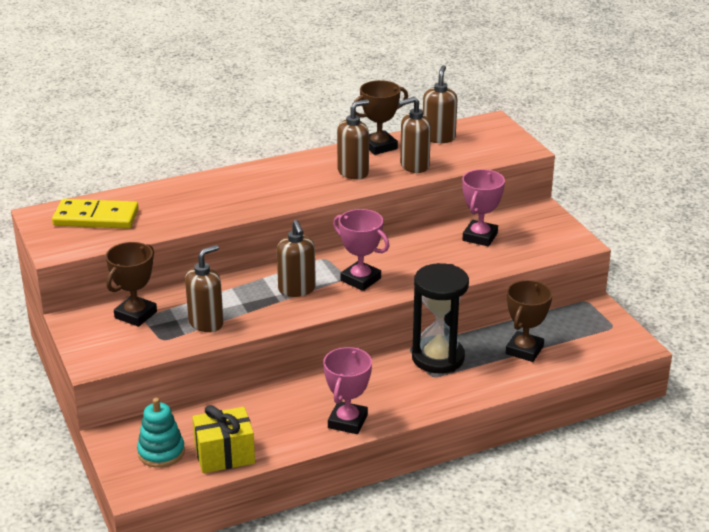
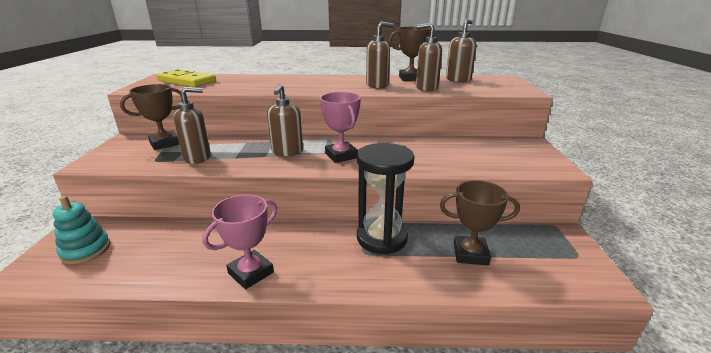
camera: 25 degrees right, 5 degrees down
(224, 455) = (121, 269): yellow gift -> none
(480, 237) = (464, 149): pink trophy -> none
(524, 350) = (470, 254): brown trophy -> brown trophy turned 45 degrees clockwise

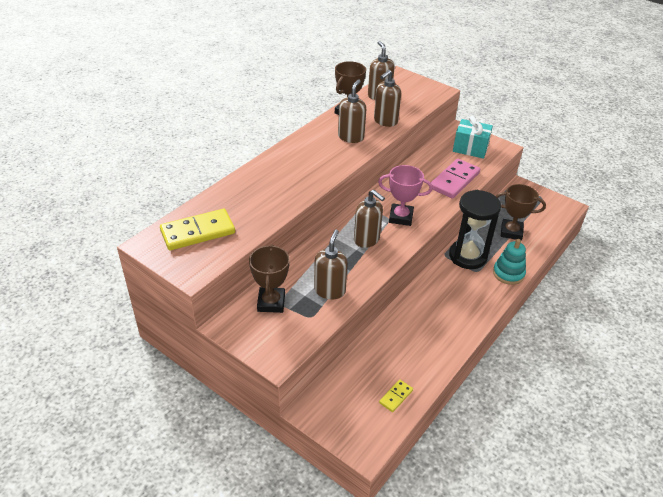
camera: 55 degrees left, 15 degrees up
(86, 250) = (357, 408): turquoise stacking toy -> turquoise stacking toy (508, 273)
(110, 268) = (396, 397): none -> yellow domino
(251, 273) = (458, 328): pink trophy -> none
(444, 162) = (454, 181): none -> pink domino
(470, 254) = (511, 232): brown trophy -> brown trophy turned 60 degrees clockwise
(514, 154) = (470, 148): none -> turquoise gift

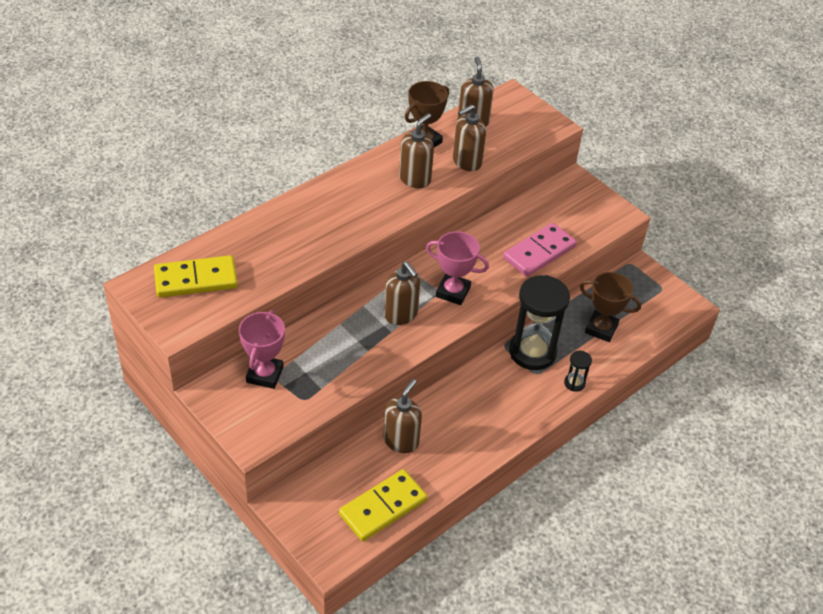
camera: 10 degrees right, 5 degrees up
(271, 302) = (264, 374): brown trophy -> pink trophy
(330, 290) = (336, 371): brown soap dispenser -> brown soap dispenser (401, 441)
(396, 397) = (383, 507): yellow domino -> yellow domino, size x2.03
(470, 148) = (578, 209): turquoise gift -> none
(508, 273) = (574, 383): turquoise stacking toy -> black hourglass

